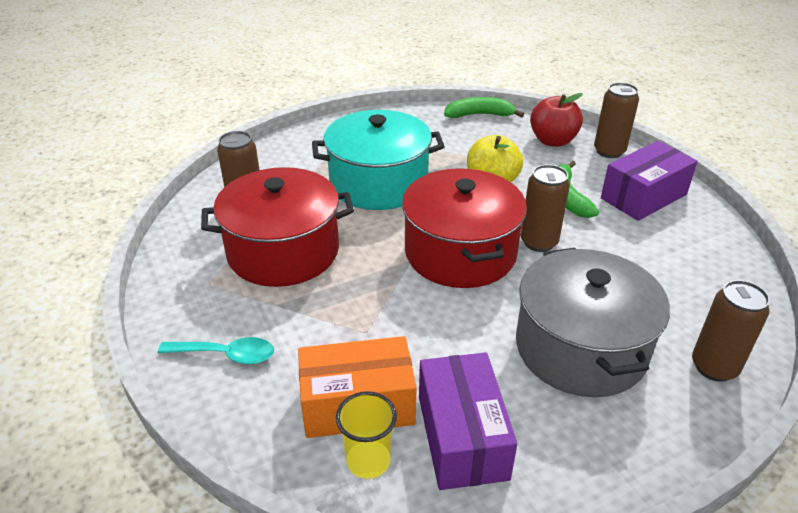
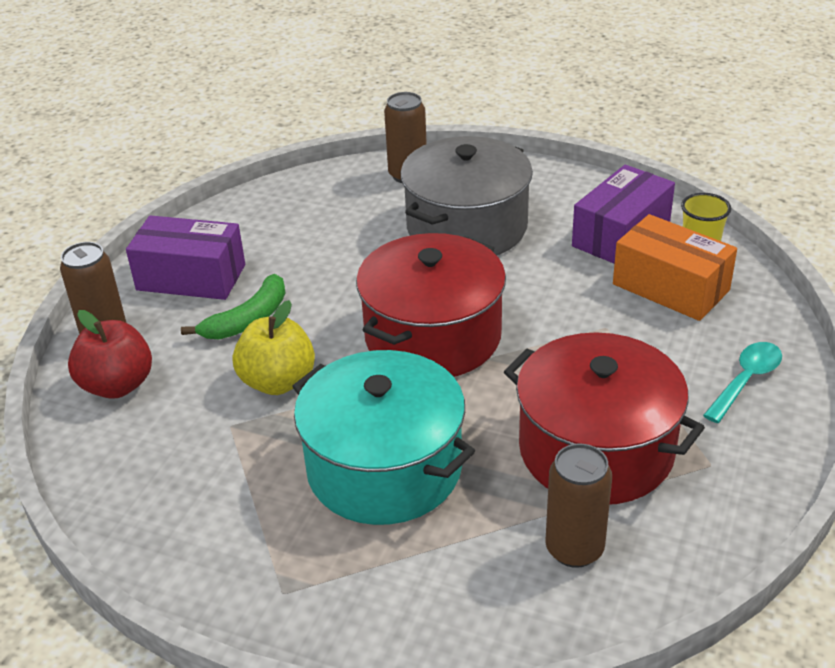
camera: 130 degrees left, 0 degrees up
(226, 355) = (746, 380): turquoise spoon -> turquoise spoon turned 75 degrees clockwise
(479, 115) = (96, 487): green banana -> none
(539, 242) = (354, 301): brown can -> none

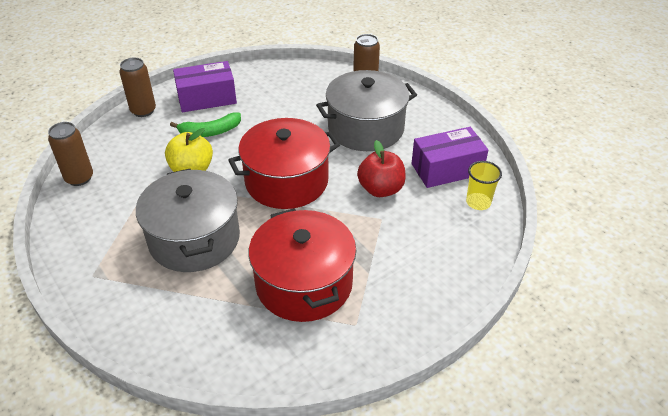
camera: 30 degrees right, 5 degrees up
(117, 385) = (124, 139): red apple -> red apple (381, 189)
(191, 277) = (207, 98): purple box -> purple box turned 60 degrees counterclockwise
(384, 468) = (194, 239): turquoise pot -> grey pot
(574, 549) = (238, 329): brown can -> brown can (79, 178)
(670, 287) = (442, 213): orange box -> none
(746, 380) = (427, 288): turquoise spoon -> none

